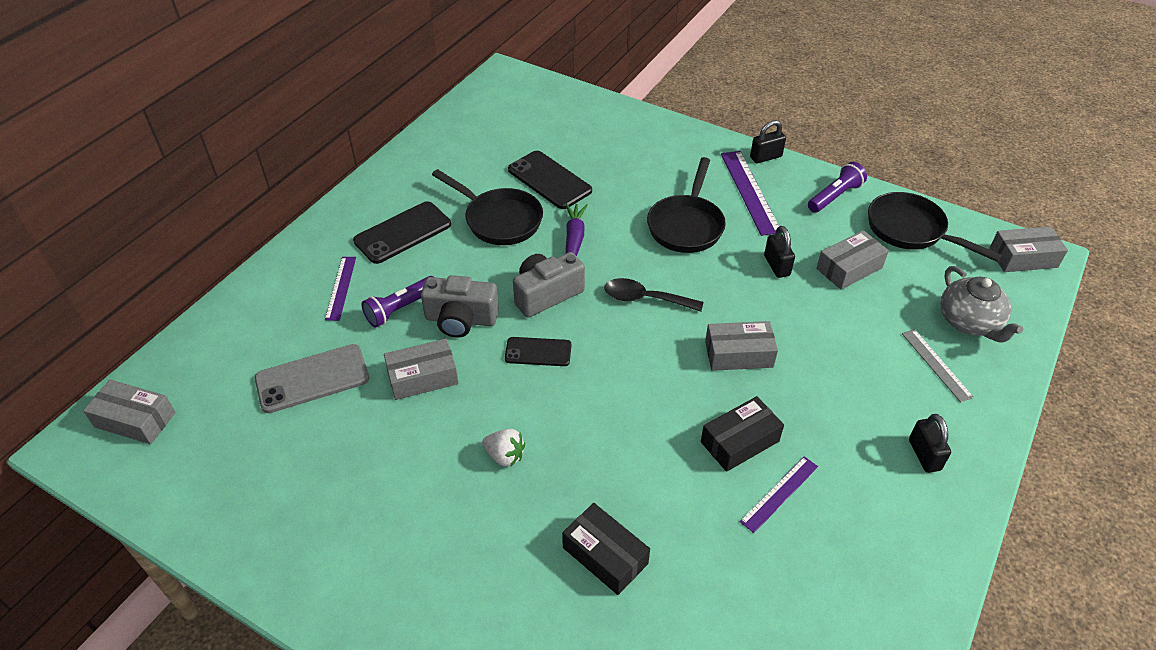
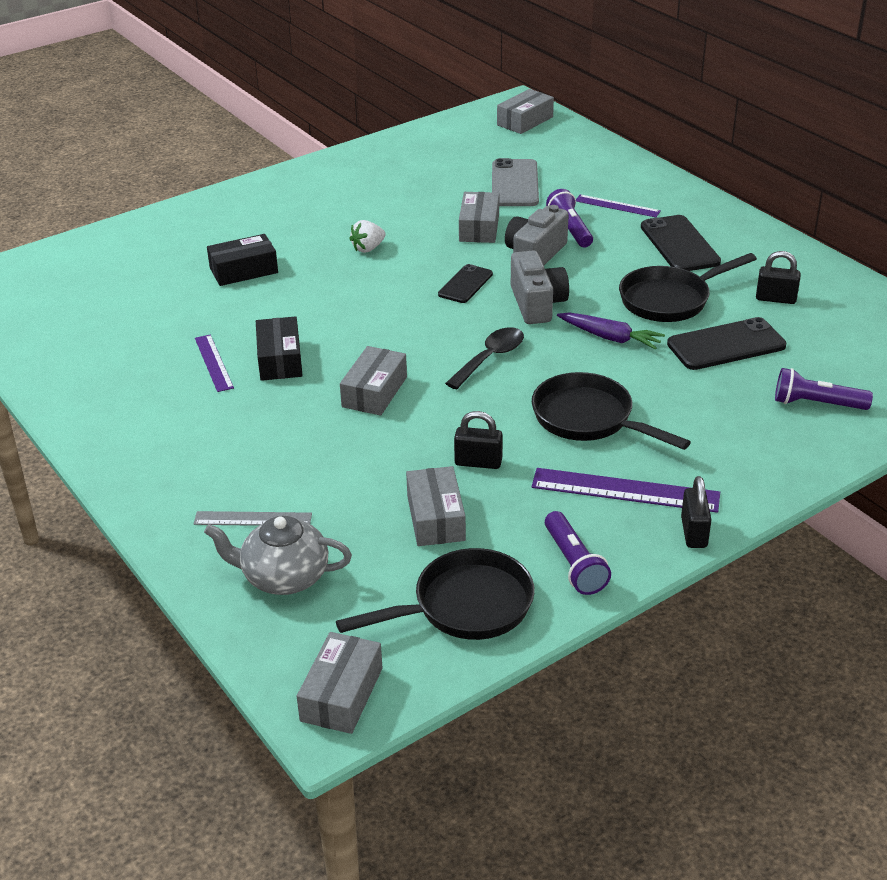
camera: 115 degrees right, 10 degrees down
(598, 131) = (817, 404): none -> purple flashlight
(924, 455) = (168, 458): black padlock -> black padlock (775, 299)

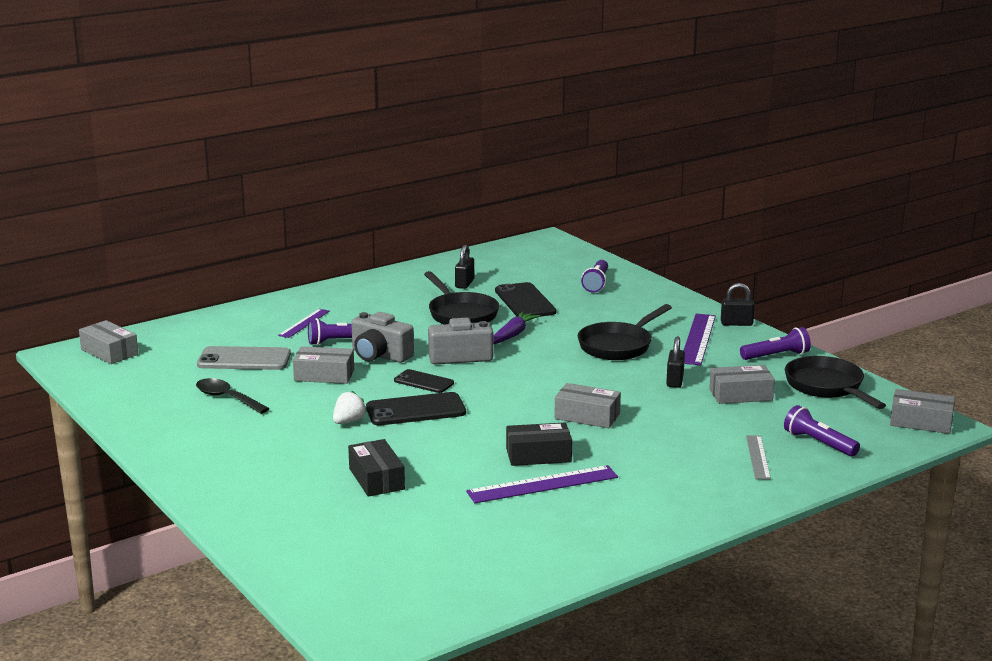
camera: 90 degrees left, 15 degrees down
(214, 363) = (542, 484): purple ruler -> purple ruler, size x1.62
(284, 577) = (819, 443): grey teapot -> purple flashlight
(368, 248) = (349, 422): white strawberry -> white strawberry turned 105 degrees counterclockwise
(490, 358) = (539, 375): black spoon -> black spoon (227, 398)
(679, 244) = (377, 306): black phone -> black phone (415, 410)

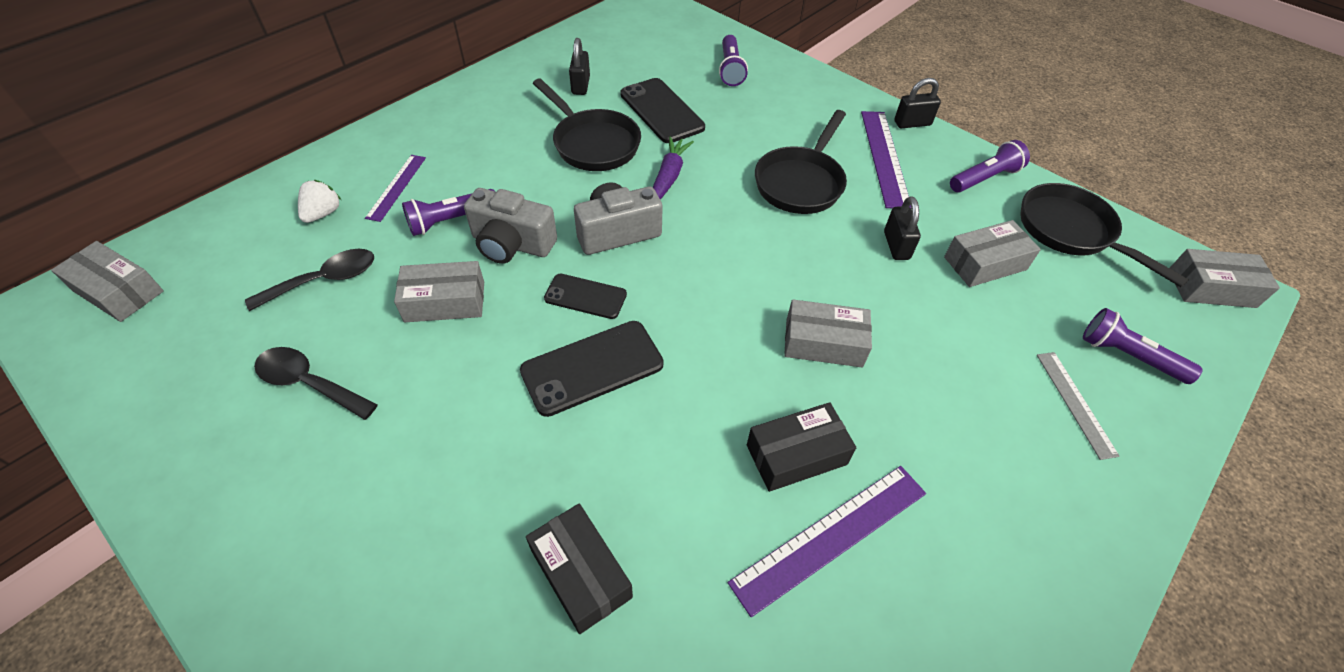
camera: 15 degrees left, 30 degrees up
(244, 359) = (324, 280): grey phone -> black spoon
(349, 422) = (503, 415): white strawberry -> white strawberry (323, 213)

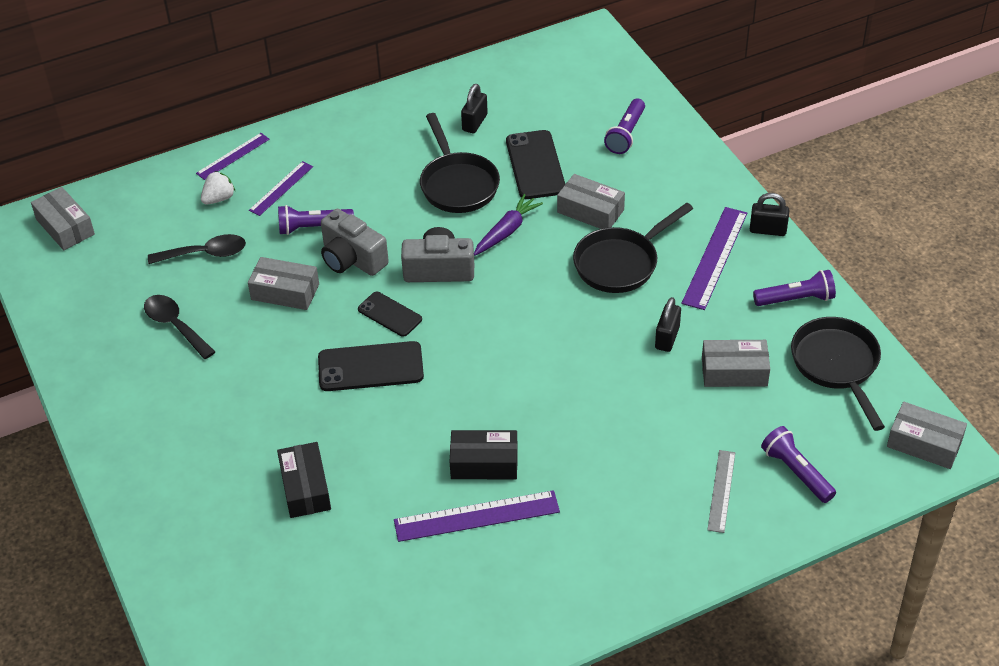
camera: 25 degrees right, 5 degrees down
(326, 165) = (233, 156): none -> purple ruler
(823, 343) = (553, 396): grey box -> grey box (590, 211)

